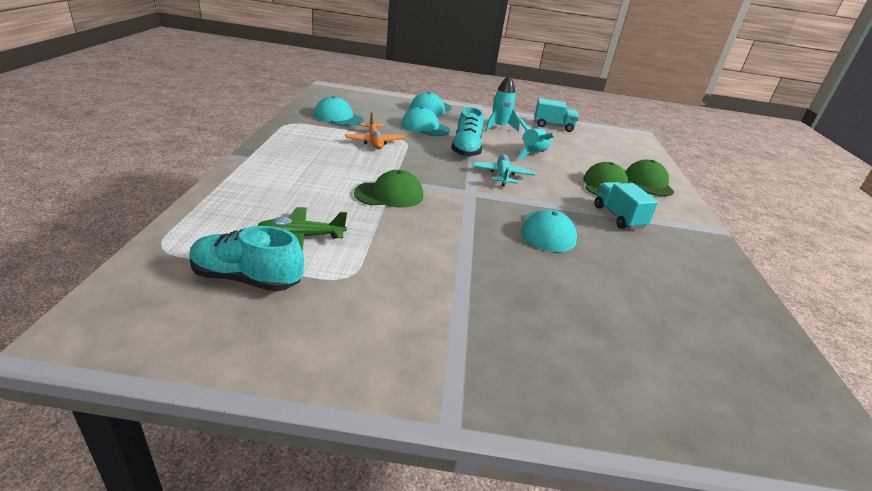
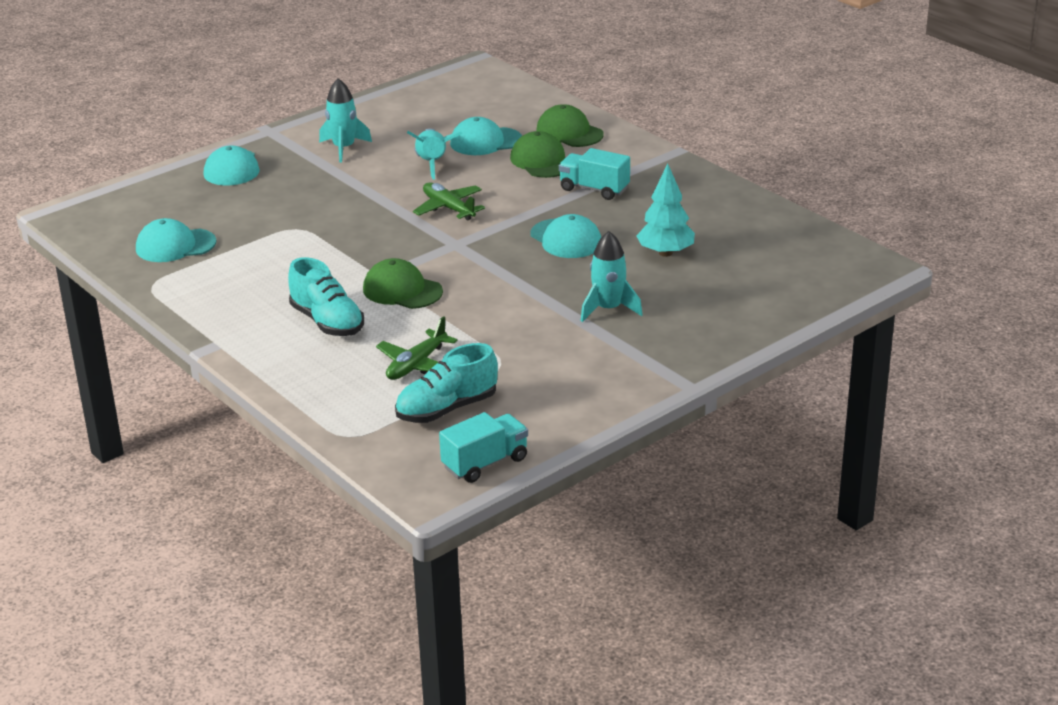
camera: 40 degrees left, 0 degrees up
(374, 142) = (276, 249): orange plane -> none
(389, 194) = (402, 290): green cap -> green cap turned 90 degrees counterclockwise
(425, 127) = (280, 198): turquoise cap -> turquoise cap (485, 141)
(466, 149) = (369, 200): turquoise shoe -> turquoise shoe (327, 322)
(498, 296) = (608, 309): none -> turquoise rocket
(502, 175) = (448, 208): turquoise plane -> green plane
(553, 126) = (388, 109): turquoise truck -> turquoise truck (485, 463)
(614, 287) = (665, 253): none -> turquoise tree

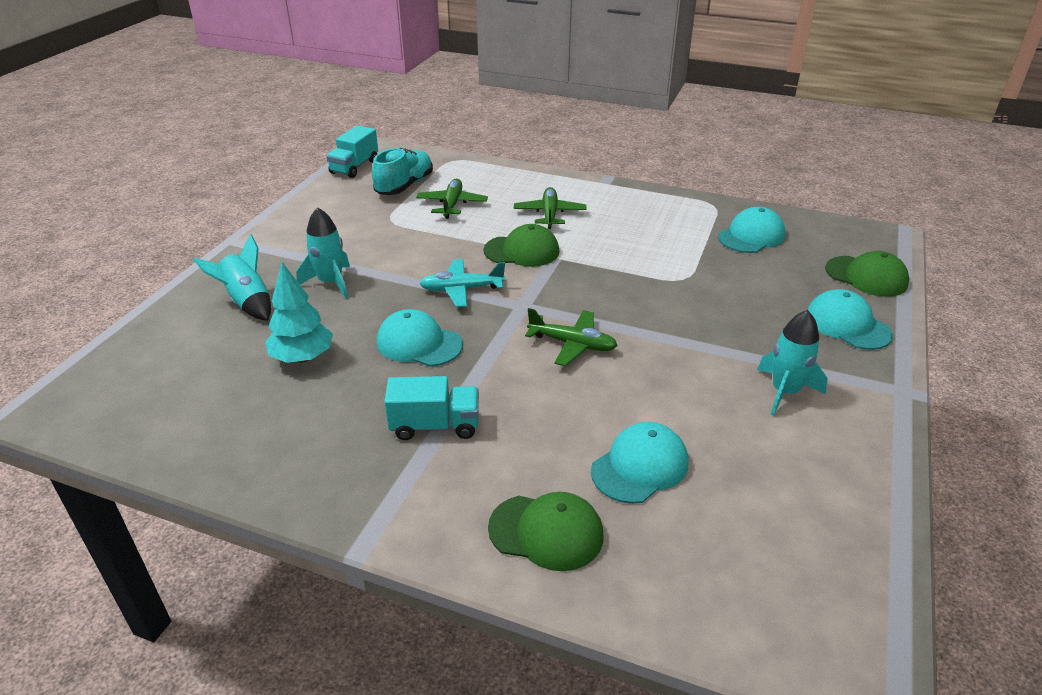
camera: 150 degrees right, 5 degrees up
(327, 322) = (549, 214): turquoise shoe -> green plane
(432, 164) = (659, 402): turquoise rocket -> turquoise rocket (247, 302)
(493, 270) = (461, 289): none -> turquoise plane
(541, 161) = (536, 454): green cap -> green cap (866, 276)

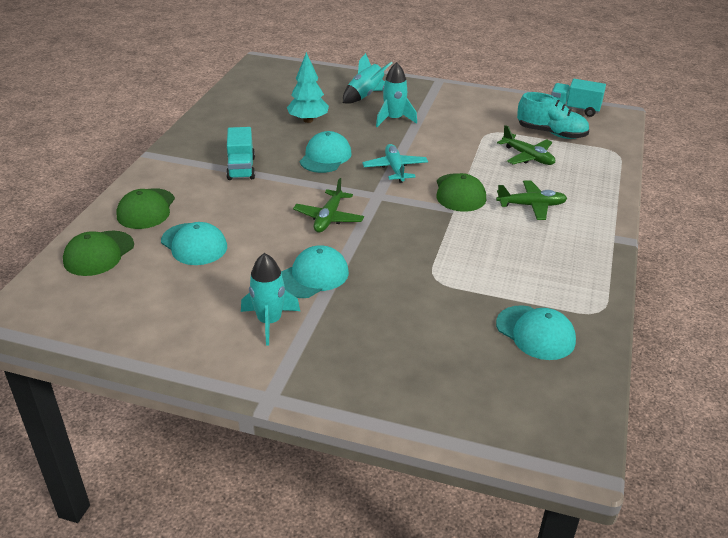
camera: 85 degrees right, 0 degrees up
(452, 204) = (528, 157): green plane -> green plane turned 45 degrees clockwise
(847, 324) = (373, 379): turquoise cap -> turquoise cap (313, 276)
(866, 276) = (471, 413): green cap -> green cap (99, 253)

